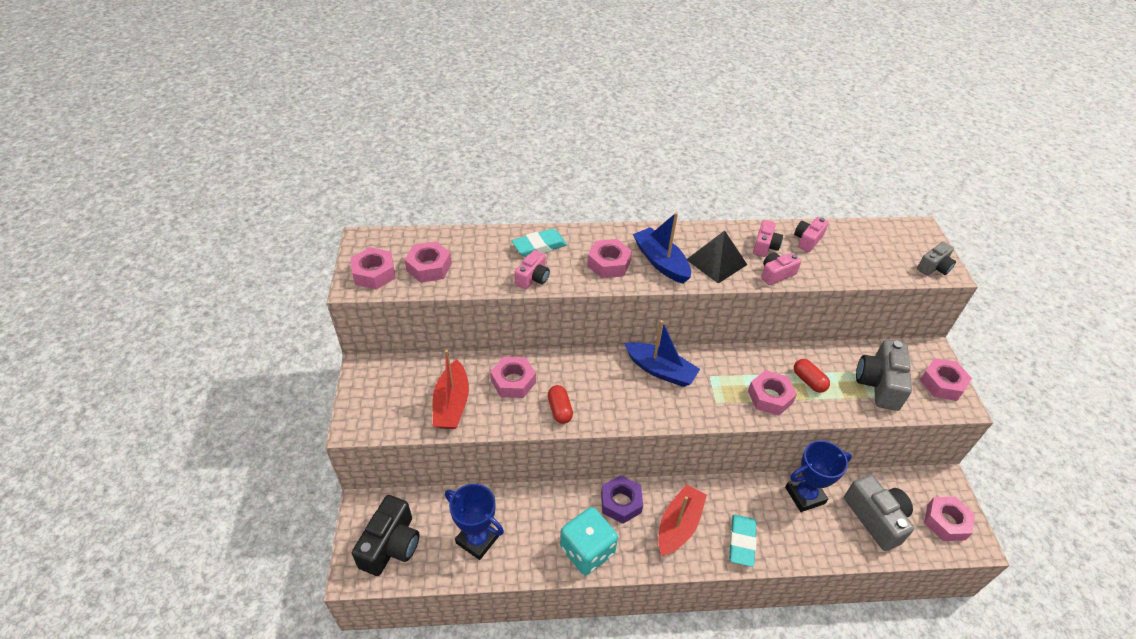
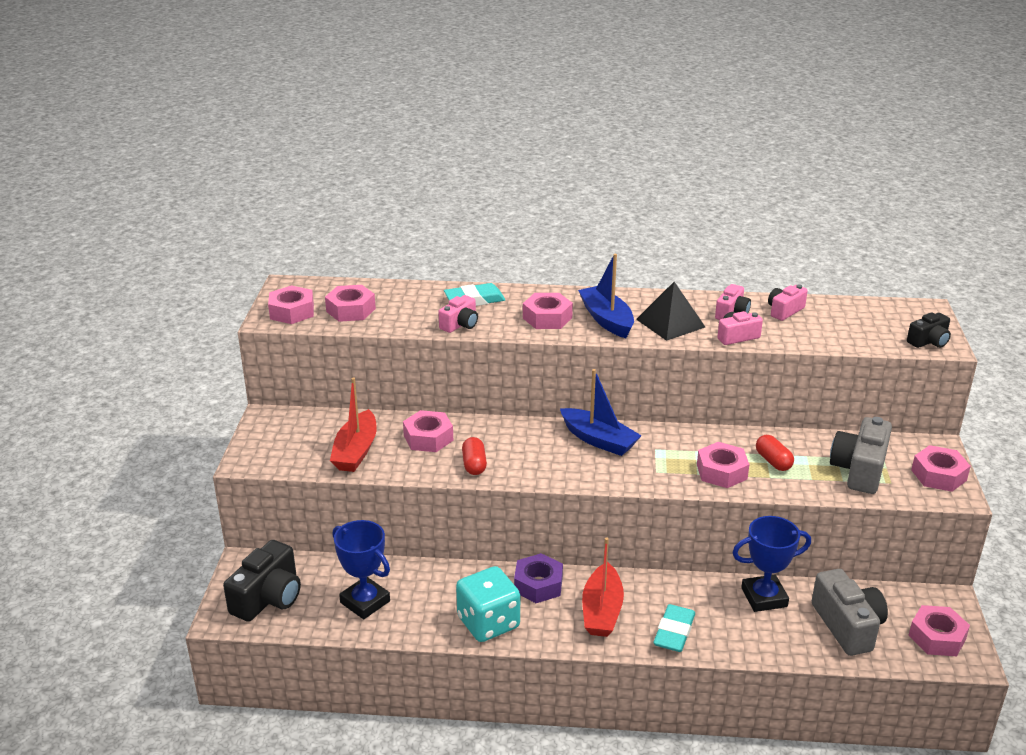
camera: 10 degrees right, 15 degrees down
(678, 525) = (602, 611): red boat -> red boat turned 150 degrees clockwise
(934, 267) = (929, 341): grey camera -> black camera

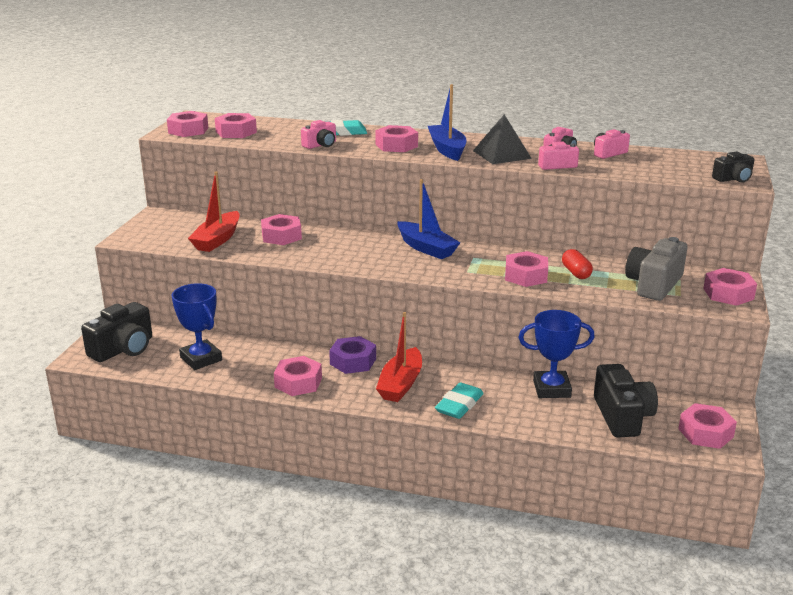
camera: 10 degrees right, 5 degrees down
(474, 465) = (311, 255): red capsule -> none
(488, 623) = (298, 382): turquoise dice -> pink nut
(847, 626) = (622, 416): grey camera -> black camera

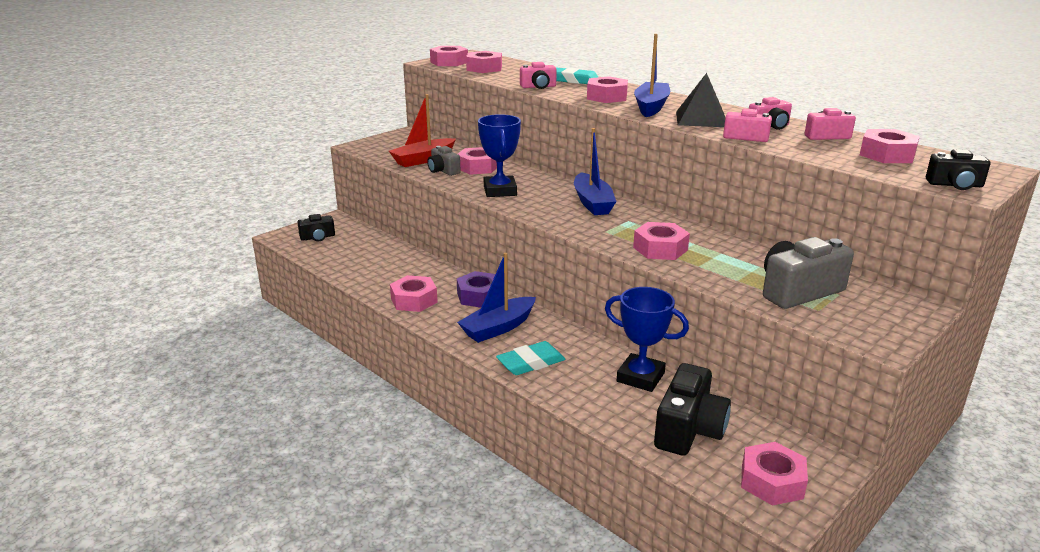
camera: 30 degrees right, 0 degrees up
(123, 349) = (317, 237): black camera -> black camera, size x0.58
(201, 359) = (362, 260): blue trophy -> blue trophy (500, 191)
(253, 247) = (443, 171): none -> grey camera
(401, 384) = (498, 328): red boat -> blue boat
(576, 273) = (719, 259): red capsule -> none
(728, 294) = (885, 324): pink nut -> pink nut (887, 155)

